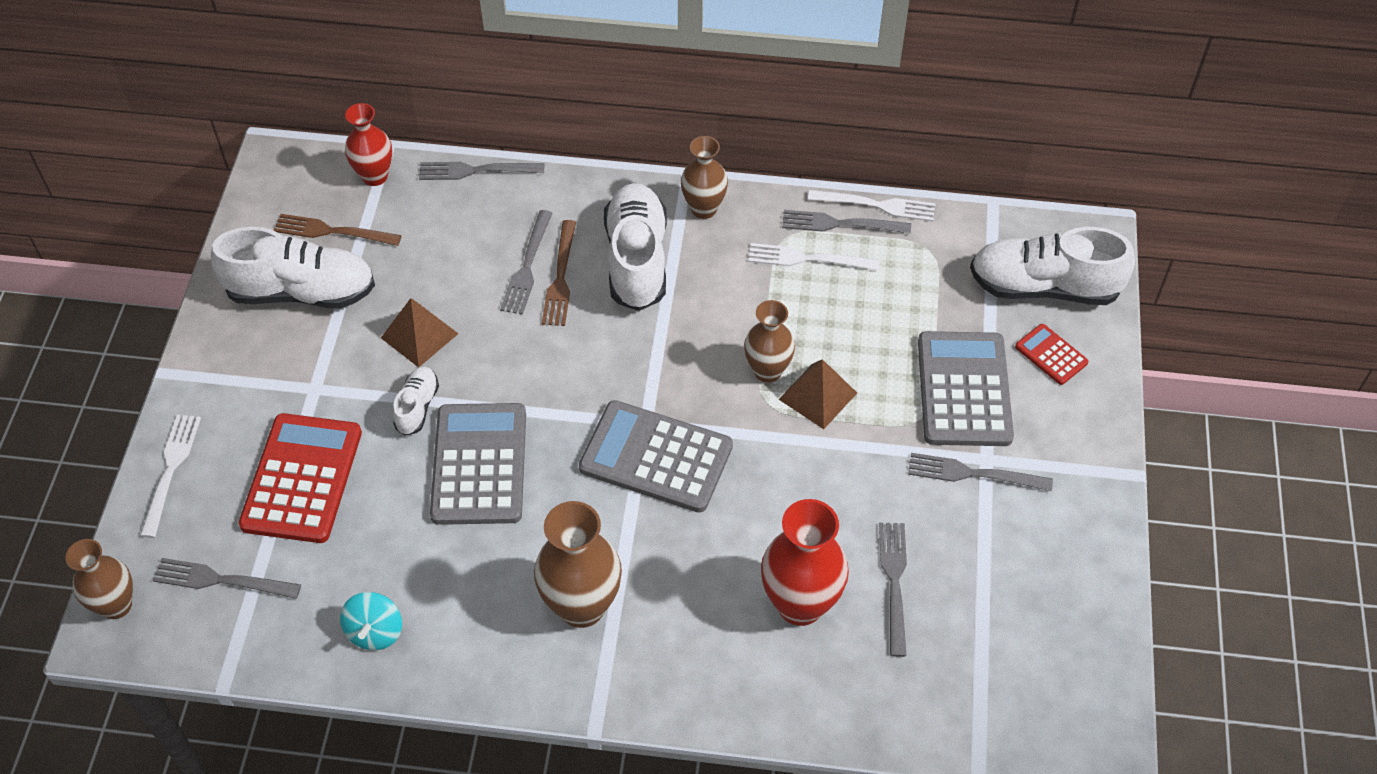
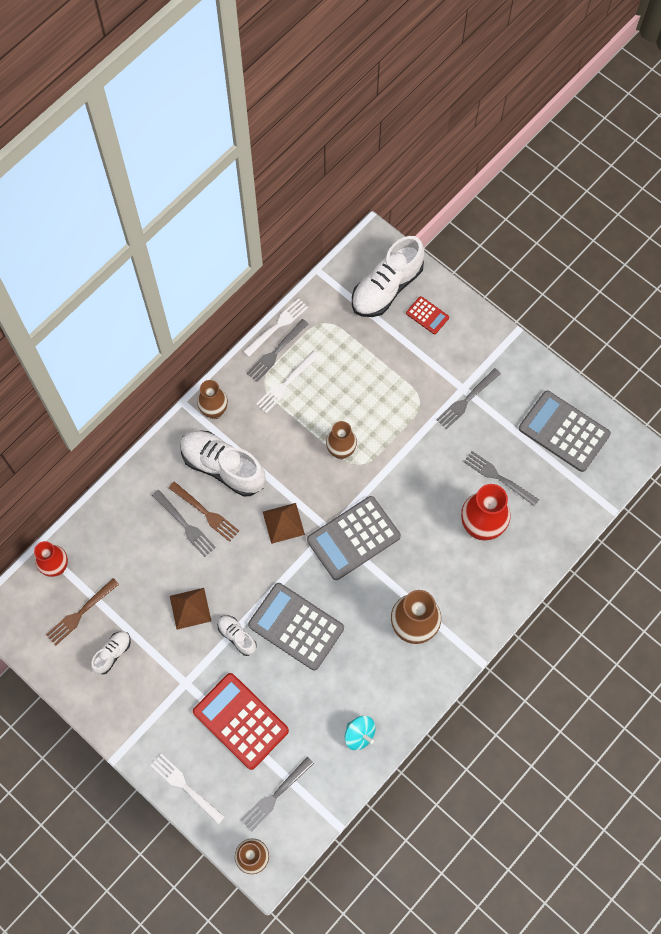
camera: 55 degrees left, 15 degrees up
(301, 292) = (112, 654): white shoe -> white shoe, size x0.50
(475, 171) = (95, 511): grey fork -> none
(818, 396) = (373, 438): brown pyramid -> brown pyramid (283, 523)
(963, 389) = (418, 369): grey calculator -> grey calculator (564, 431)
(1051, 355) = (427, 315): red calculator -> red calculator turned 135 degrees counterclockwise

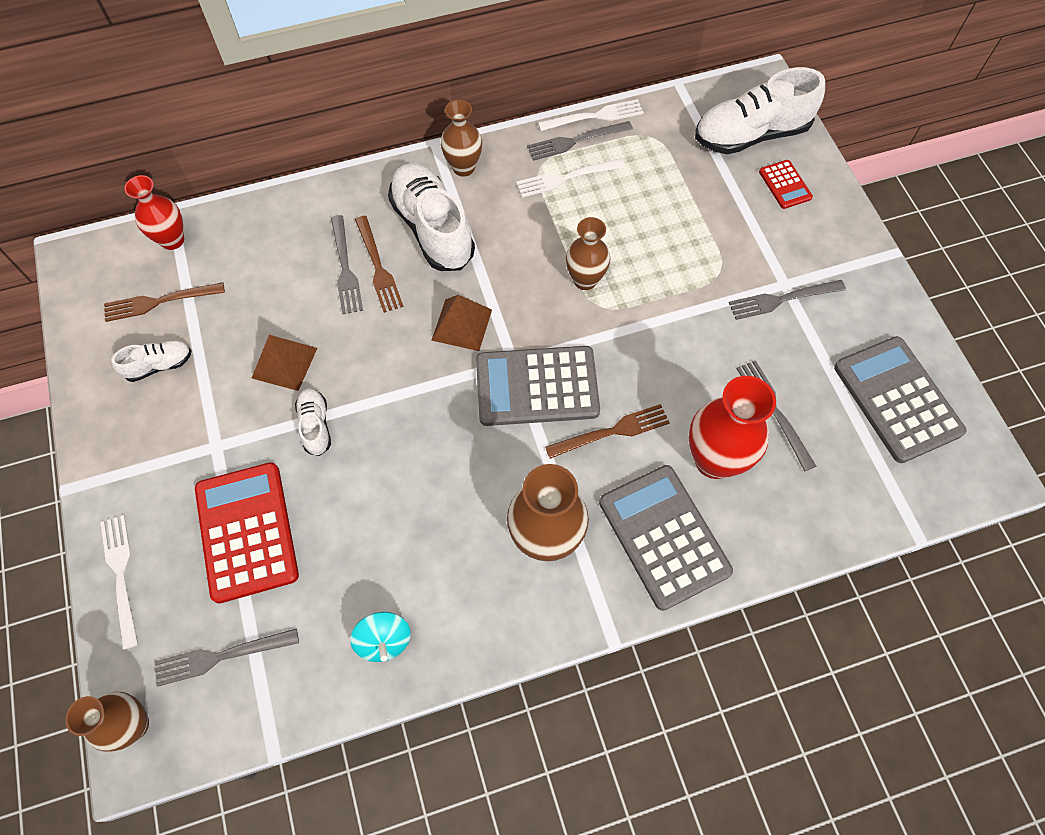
camera: 30 degrees right, 5 degrees down
(296, 626) = (395, 453): grey calculator -> grey calculator (663, 536)
(414, 542) = (612, 431): none -> brown fork

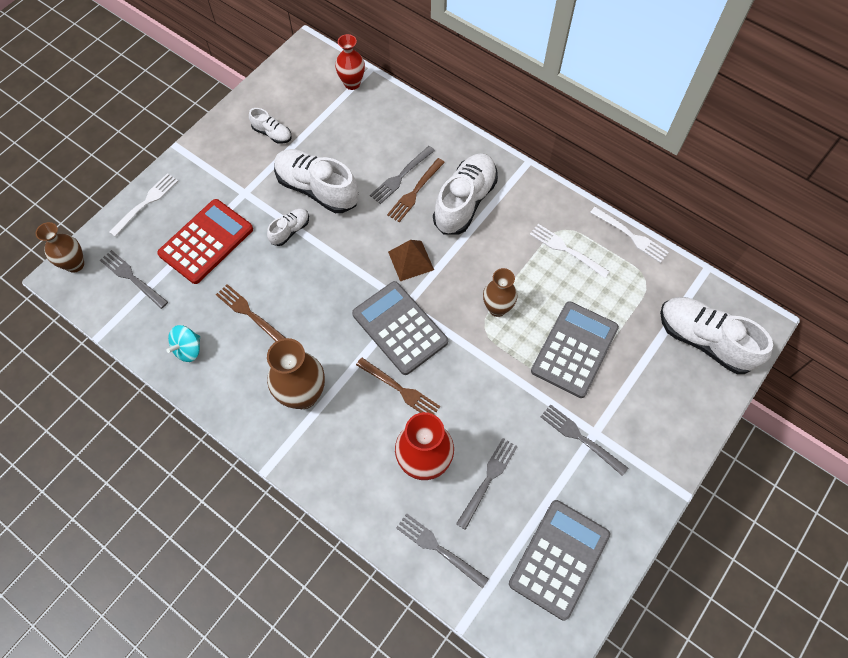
camera: 55 degrees right, 0 degrees up
(159, 302) = (309, 106): brown fork -> brown fork (249, 313)
(284, 363) = (317, 189): brown pyramid -> white shoe
(463, 167) = (524, 189): brown vase -> none
(575, 141) = (600, 237): grey fork -> grey fork (438, 548)
(663, 536) = (350, 461): grey calculator -> grey calculator (574, 349)
(785, 185) = (680, 387): red calculator -> none

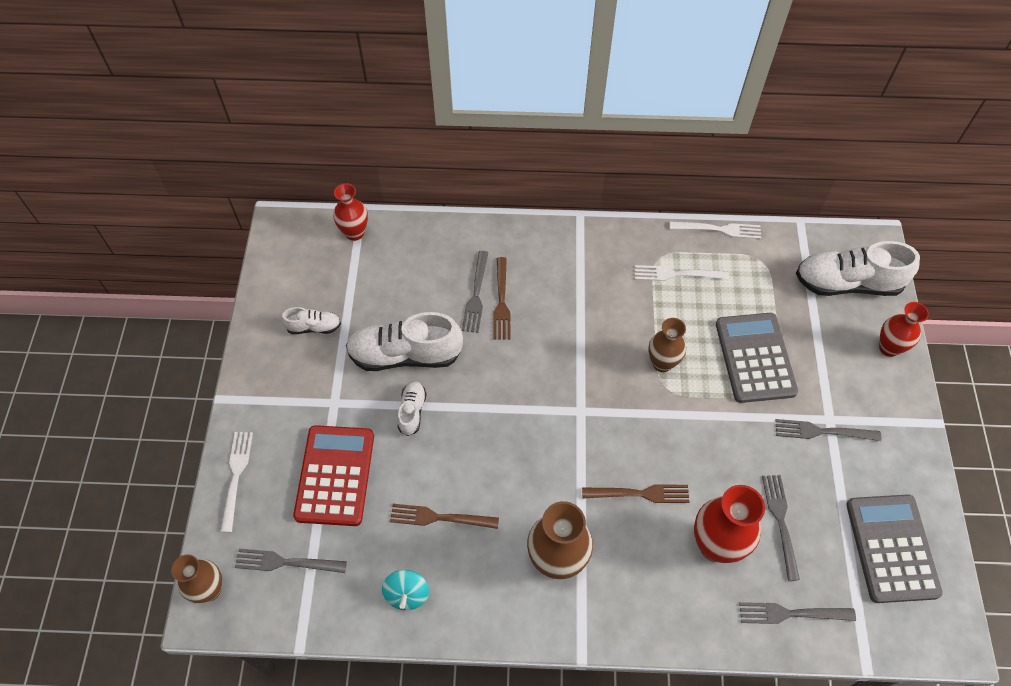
camera: 35 degrees left, 5 degrees down
(399, 328) = (592, 437): grey calculator -> none
(411, 261) = (551, 368): brown pyramid -> none
(465, 202) = (554, 284): white shoe -> none
(695, 411) = (889, 348): none -> red vase

